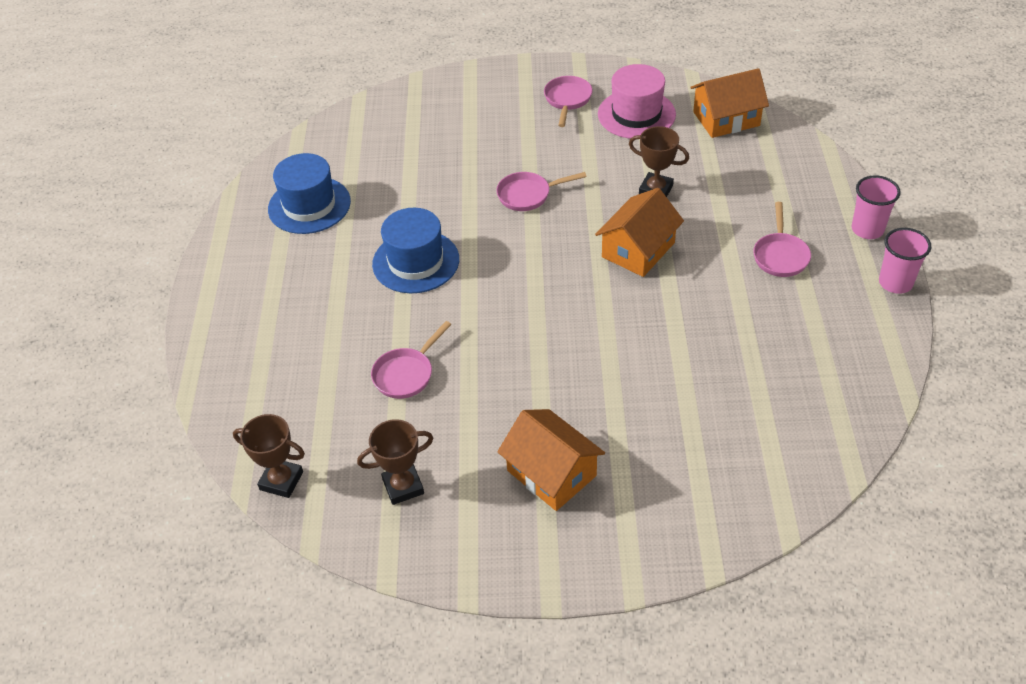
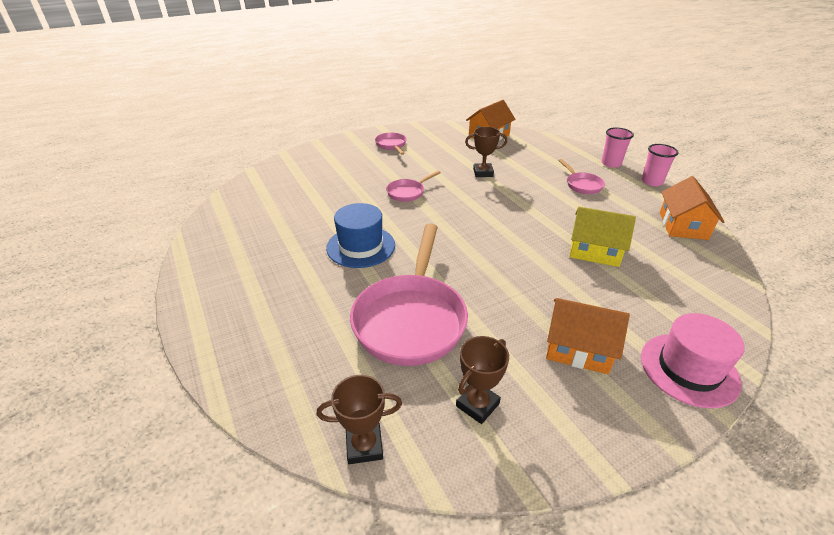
camera: 30 degrees left, 10 degrees down
(309, 205) = (252, 235): blue hat -> none
(406, 374) = (411, 319): pink pan -> pink pan, size x2.16
(636, 114) = (438, 143): pink hat -> pink hat (689, 369)
(638, 250) = (502, 202): orange house -> orange house (683, 226)
(691, 364) = (595, 251): none -> yellow house

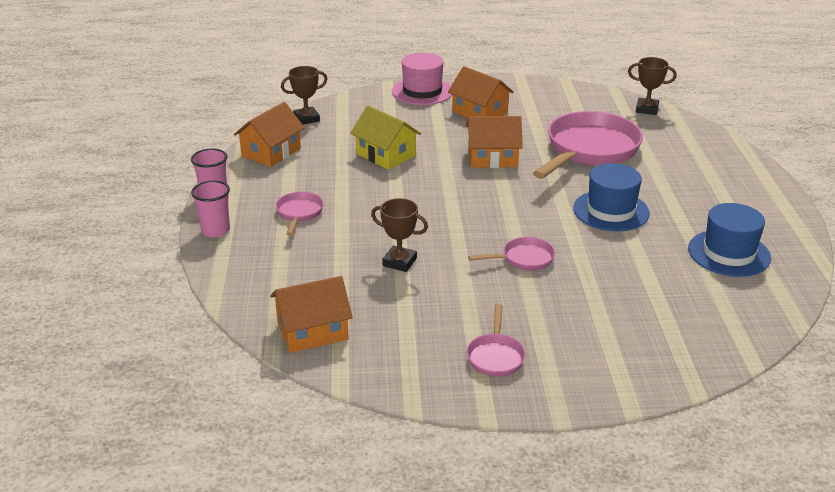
camera: 155 degrees left, 5 degrees down
(257, 233) = (729, 253): none -> blue hat
(477, 405) = (570, 107): brown trophy -> brown trophy (306, 119)
(501, 276) = (492, 158): none -> orange house

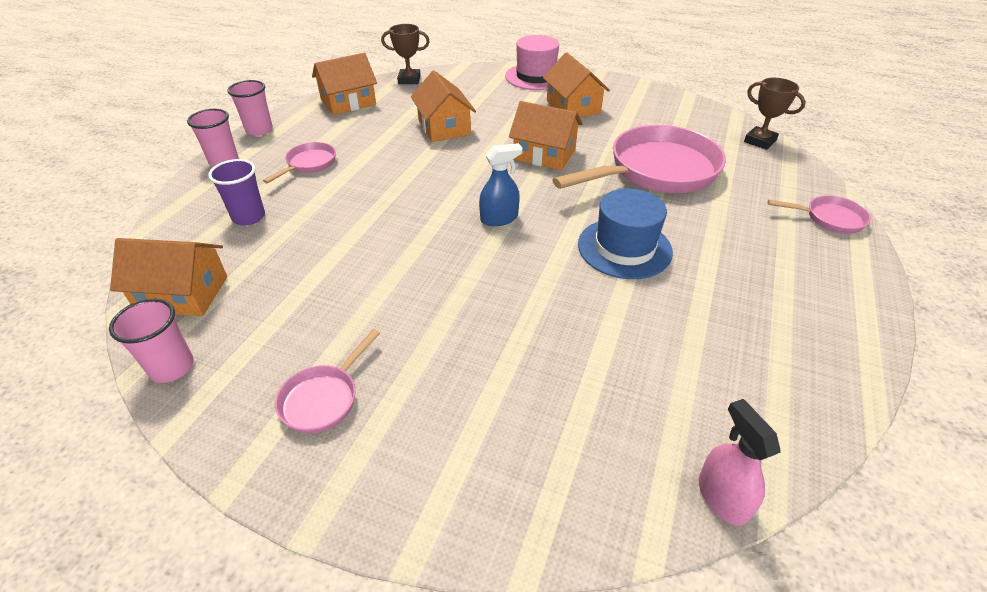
camera: 25 degrees right, 10 degrees up
(297, 266) = (248, 217): none -> purple cup
(366, 374) = (172, 367): none -> pink cup
(386, 155) = (444, 127): yellow house -> orange house
(399, 262) = (344, 242): brown trophy -> none
(503, 214) = (499, 218): none -> blue spray bottle
(523, 259) = (473, 278): pink pan -> pink pan (829, 219)
(729, 253) = (737, 352): blue hat -> none
(770, 327) = (722, 497): none -> pink spray bottle

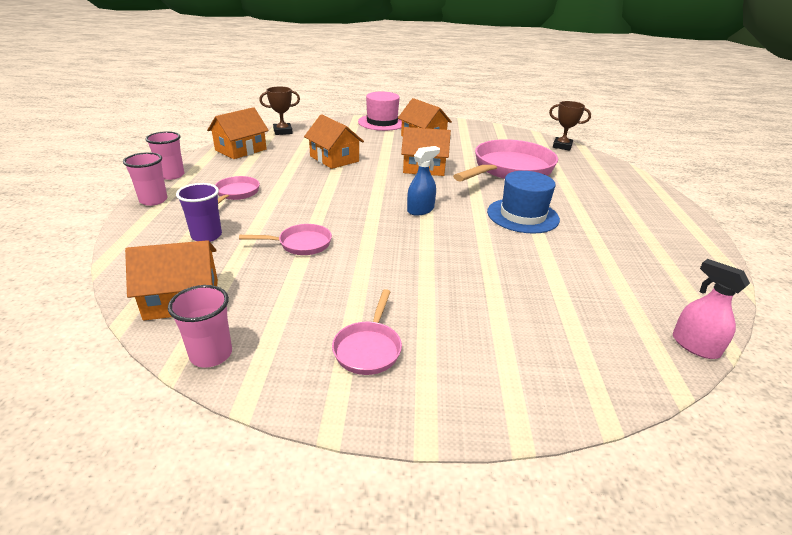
camera: 20 degrees left, 10 degrees down
(829, 219) = (635, 183): pink pan -> pink pan (301, 244)

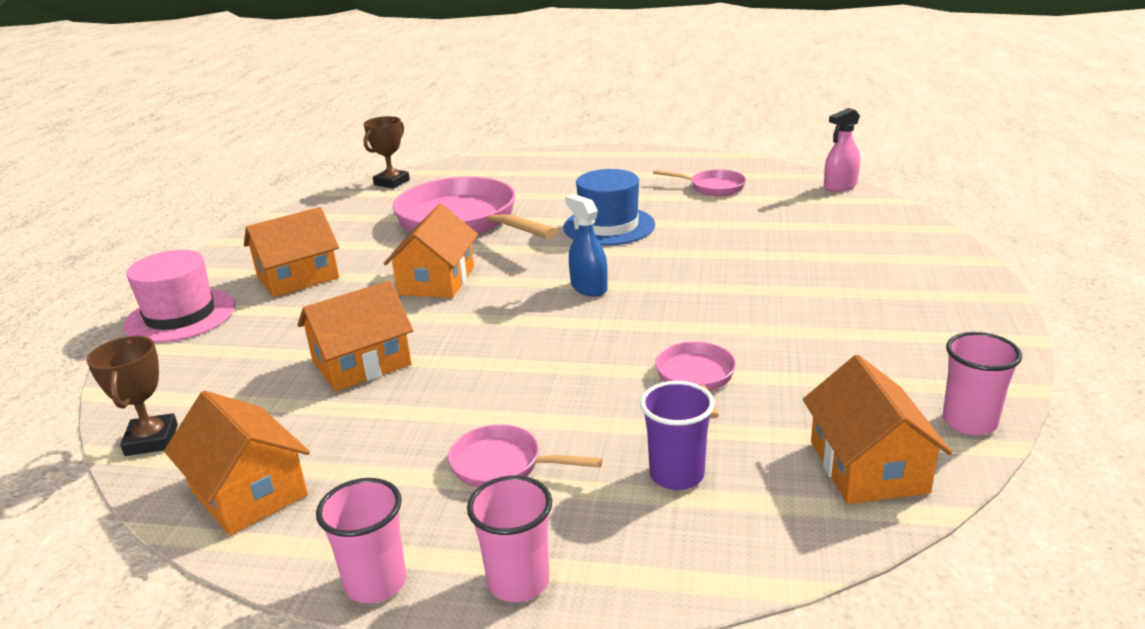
camera: 80 degrees left, 5 degrees down
(368, 348) = (909, 323): pink pan -> pink pan (712, 187)

